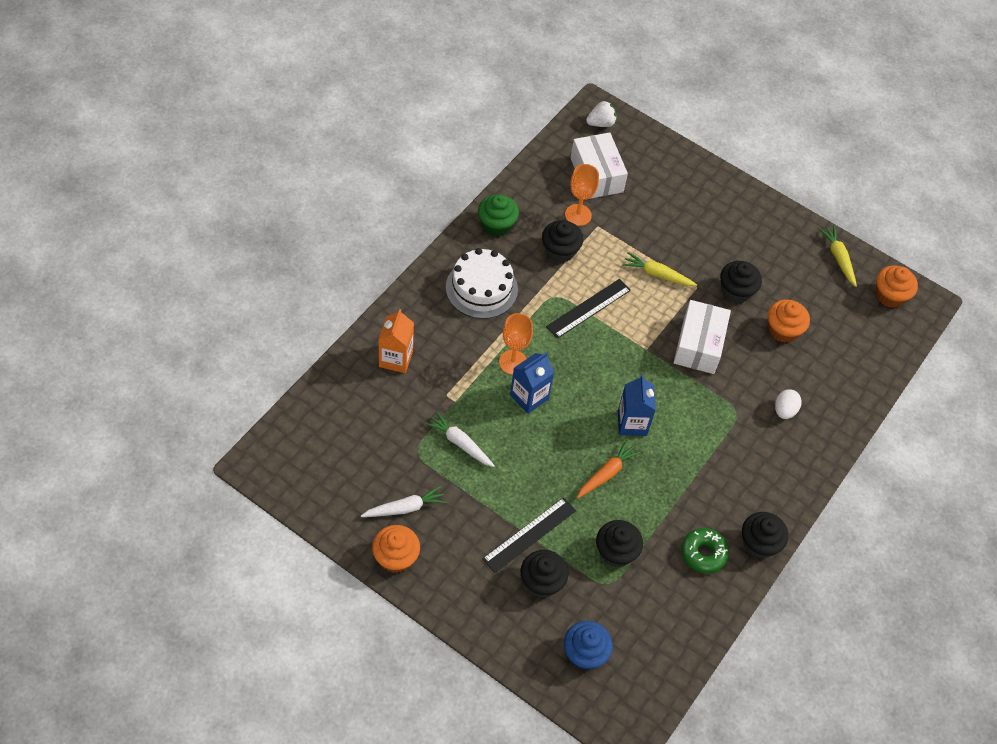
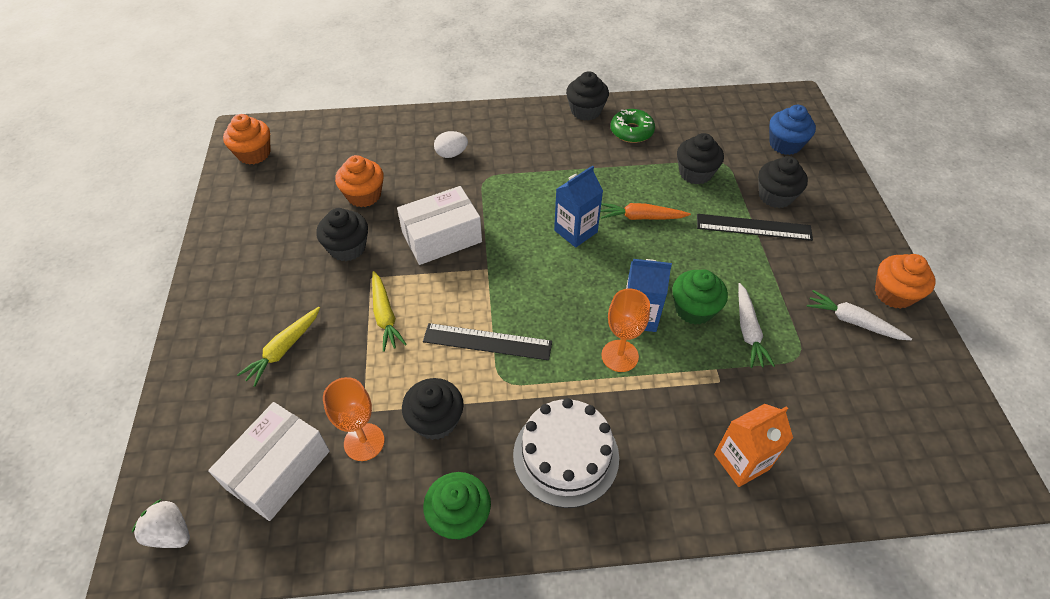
camera: 125 degrees left, 5 degrees down
(504, 430) = (694, 309): none -> green cupcake
(838, 258) = (235, 203): yellow carrot -> yellow carrot (283, 349)

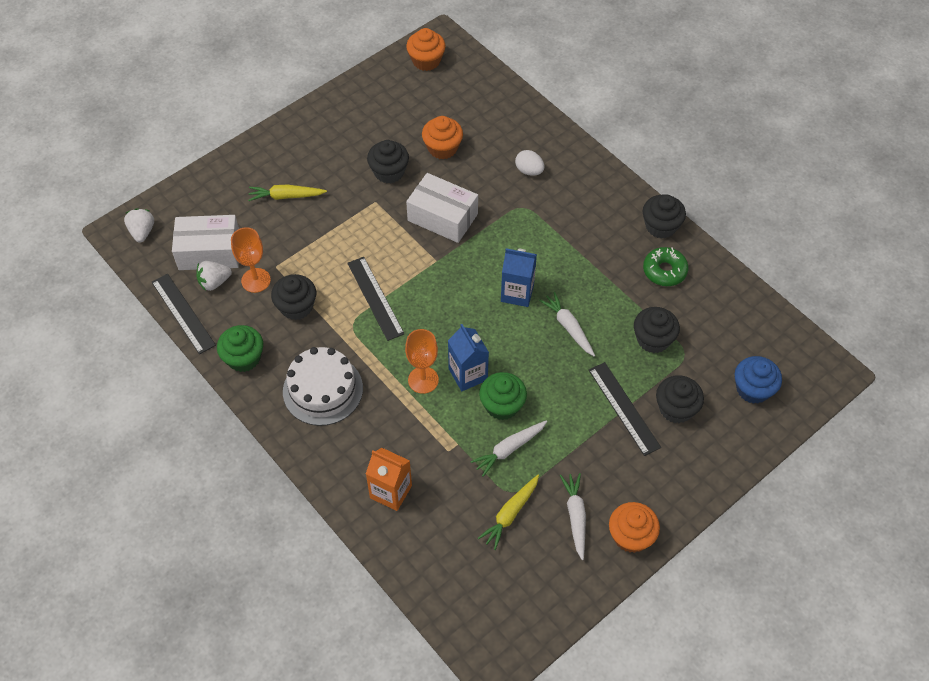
camera: 55 degrees right, 5 degrees up
(326, 489) = (214, 282): none -> white strawberry
(337, 552) = (183, 313): none -> black ruler
(385, 316) = (351, 230): yellow carrot -> yellow carrot (510, 514)
(641, 217) = (568, 327): orange carrot -> white carrot

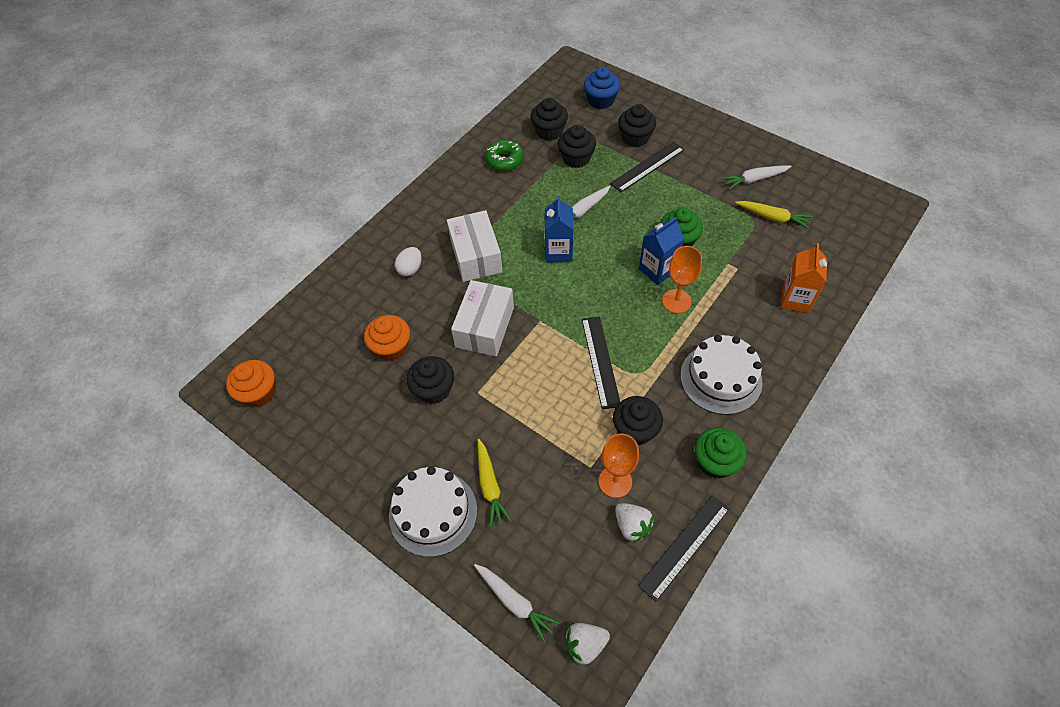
camera: 100 degrees left, 0 degrees up
(209, 252) = (592, 547): white box -> white box (476, 256)
(279, 158) = (433, 512): none -> white cake
(375, 298) = (600, 361): black ruler -> black ruler turned 60 degrees counterclockwise
(509, 449) = (717, 229): white carrot -> white carrot (514, 602)
(631, 536) = (753, 148): orange cupcake -> none
(660, 226) = (457, 168): black cupcake -> black cupcake (549, 131)

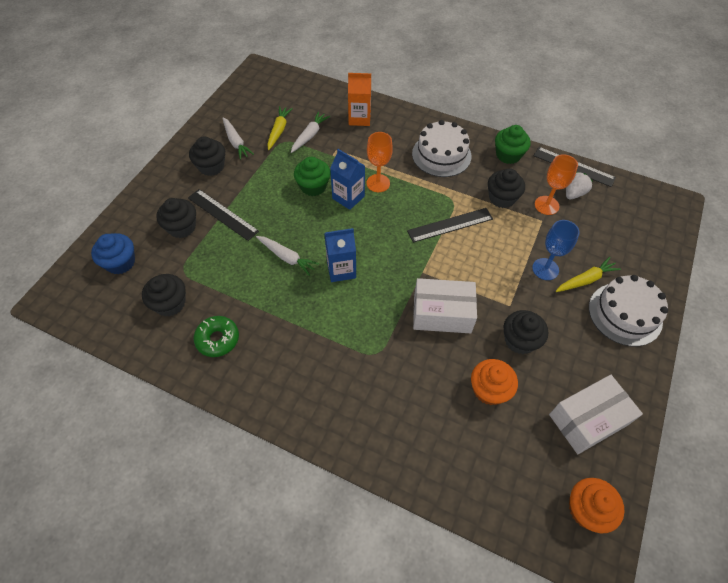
camera: 105 degrees left, 0 degrees up
(410, 269) = (389, 399): white egg -> none
(476, 256) = (359, 339): white box -> white box (588, 419)
(514, 602) = (658, 249): white carrot -> white carrot (309, 135)
(516, 445) = (545, 269): none -> blue goblet
(576, 158) = (213, 273): black cupcake -> black cupcake (211, 166)
(585, 644) = (661, 209): white strawberry -> none

